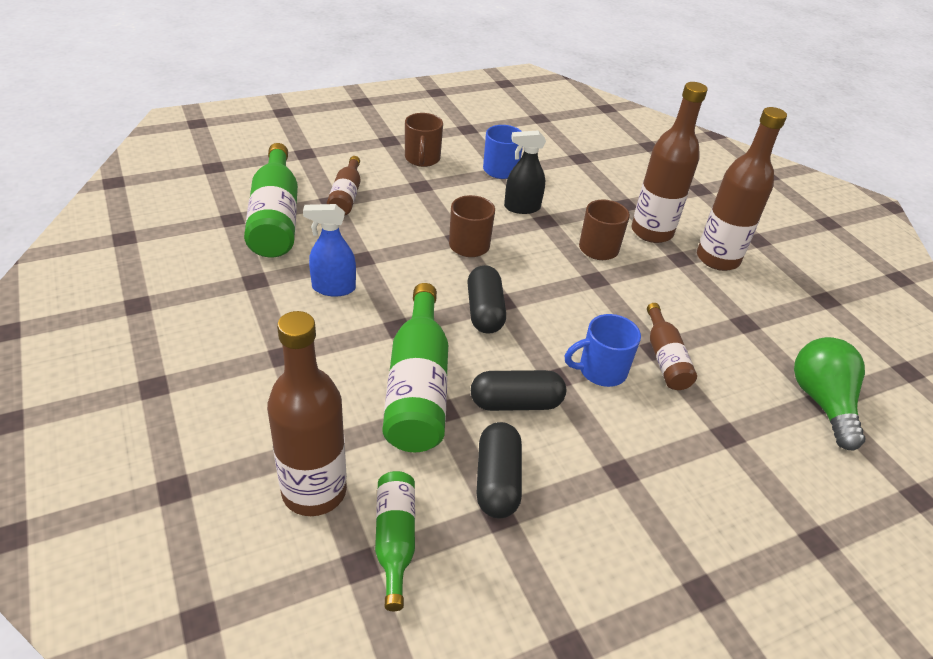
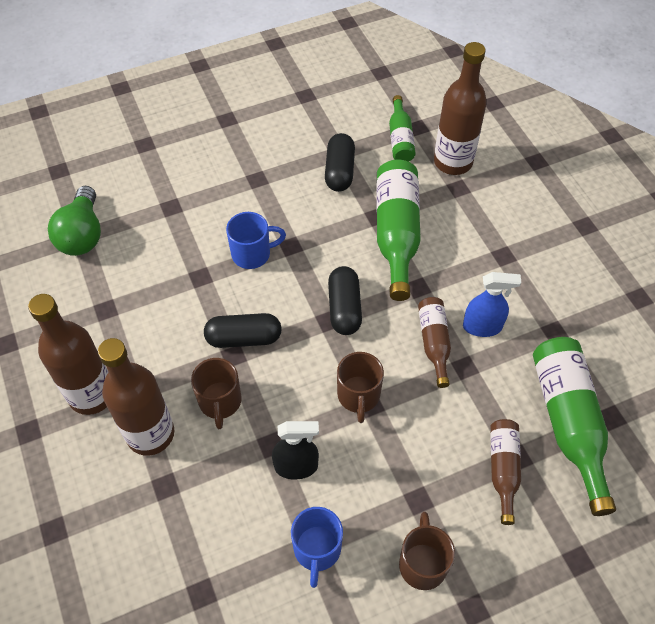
camera: 175 degrees left, 15 degrees up
(516, 403) = (323, 224): black capsule -> black capsule (244, 338)
(665, 358) = (195, 268): brown bottle -> brown bottle (434, 343)

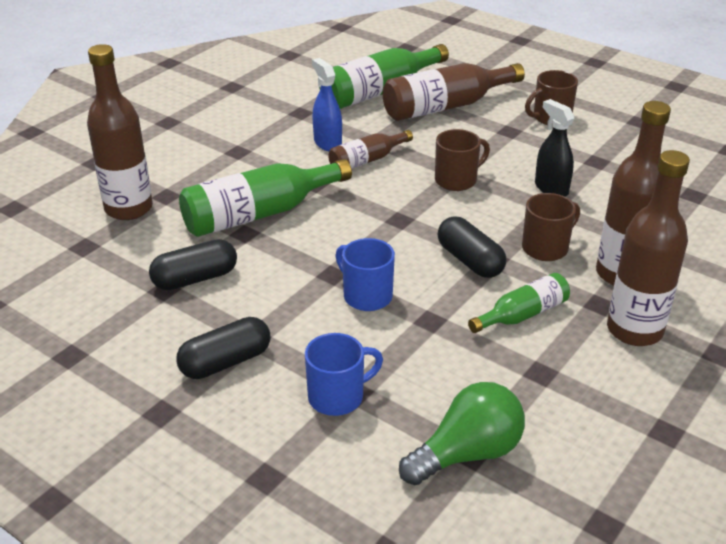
camera: 120 degrees left, 20 degrees down
(317, 550) = (597, 159): blue mug -> blue mug (338, 397)
(344, 308) = (377, 215): black capsule -> black capsule (226, 362)
(400, 138) = (111, 253): green bottle -> green bottle (522, 314)
(503, 469) = (446, 106): brown bottle -> brown bottle, size x1.76

